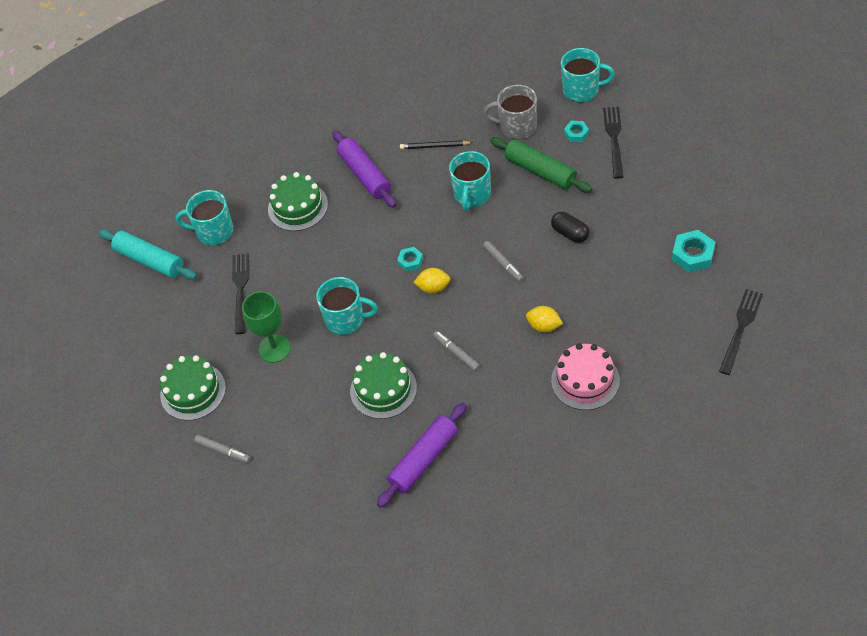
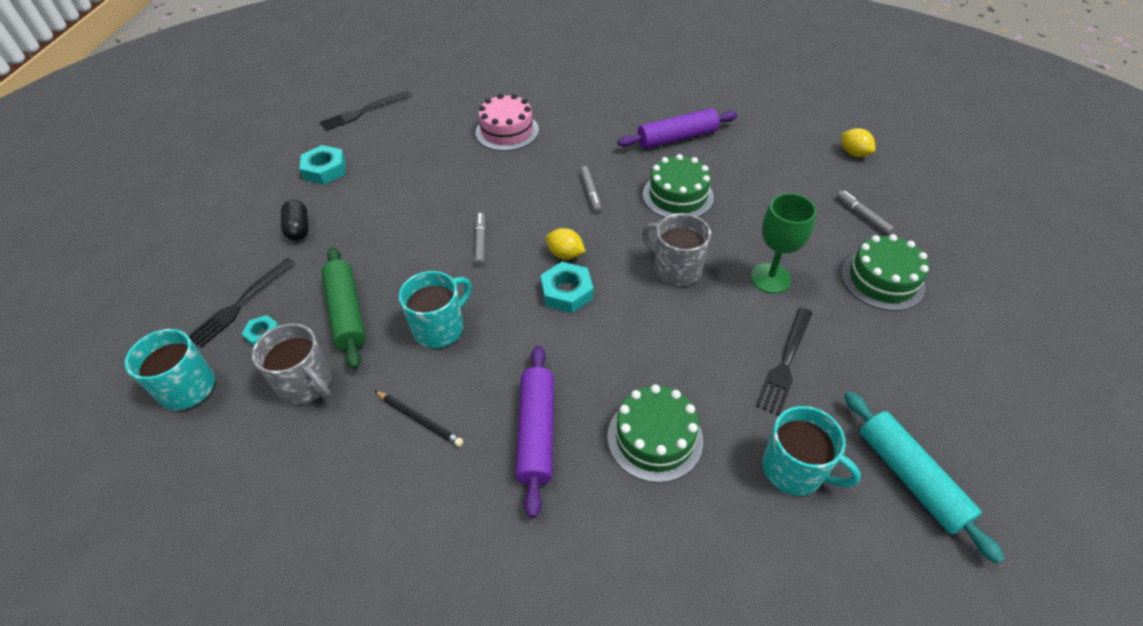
camera: 155 degrees left, 5 degrees down
(346, 319) = (675, 269): turquoise mug -> grey mug
(410, 261) = (567, 292): turquoise nut -> turquoise nut, size x1.67
(544, 326) = (498, 177): yellow lemon -> yellow lemon (854, 153)
(570, 233) = (394, 236): black capsule -> black capsule (298, 229)

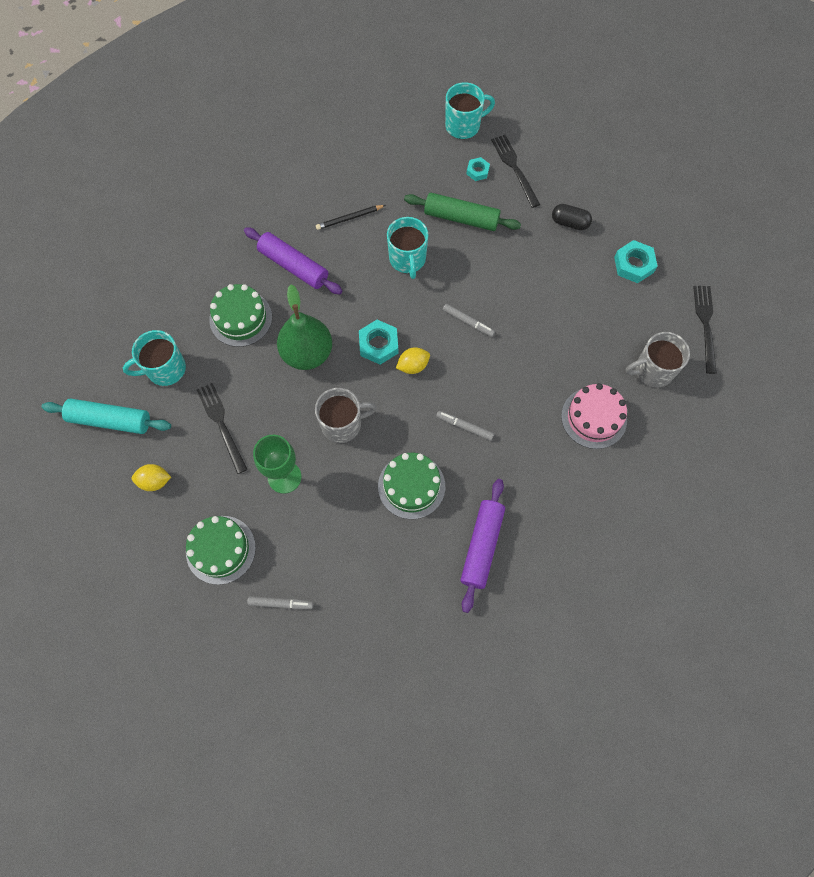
camera: 125 degrees right, 20 degrees up
(306, 384) = (419, 178): grey mug -> grey mug (652, 371)
(633, 343) = (307, 353): none -> green pear
(854, 153) = (347, 678): yellow lemon -> yellow lemon (155, 481)

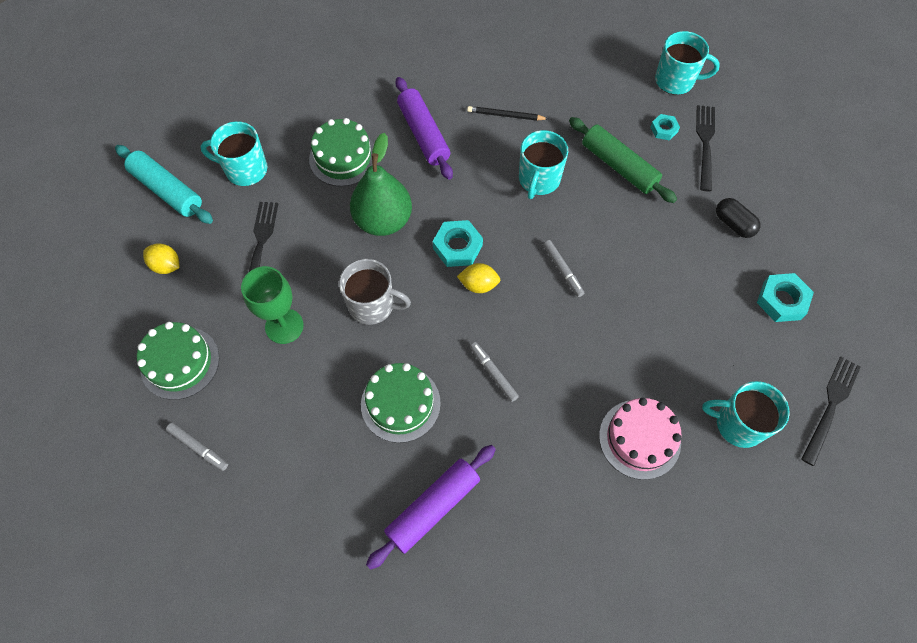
camera: 30 degrees right, 5 degrees down
(652, 371) = (738, 424): grey mug -> turquoise mug

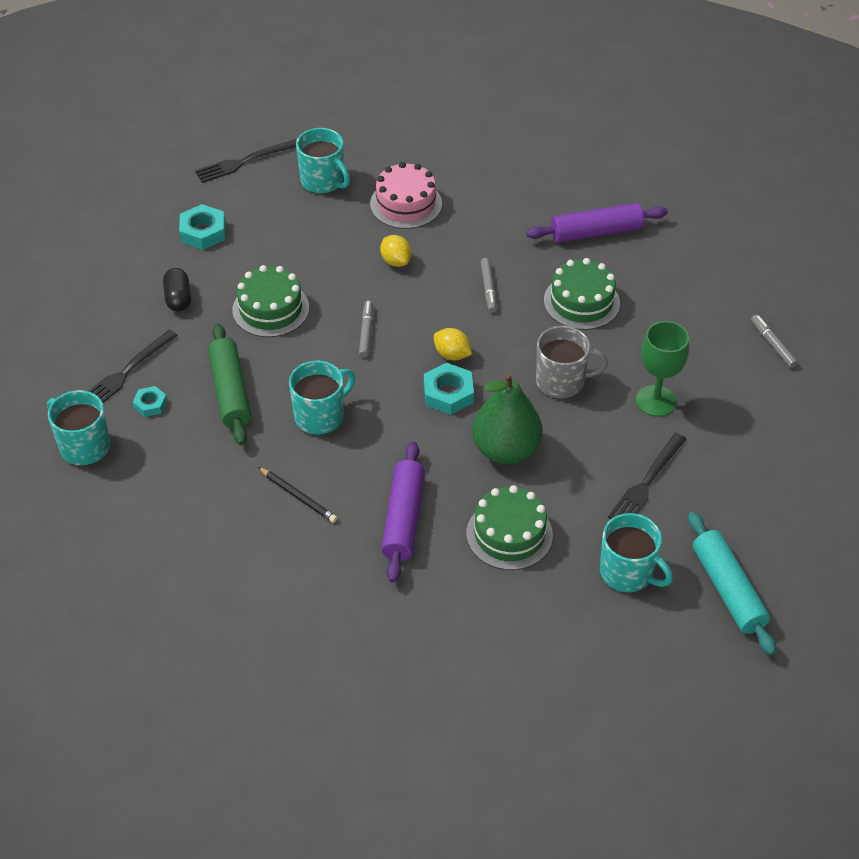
camera: 150 degrees left, 15 degrees down
(166, 266) = (754, 507): yellow lemon -> yellow lemon (396, 261)
(180, 362) = (768, 414): green cake -> green cake (270, 309)
(373, 305) = (562, 381): grey mug -> grey mug turned 135 degrees clockwise

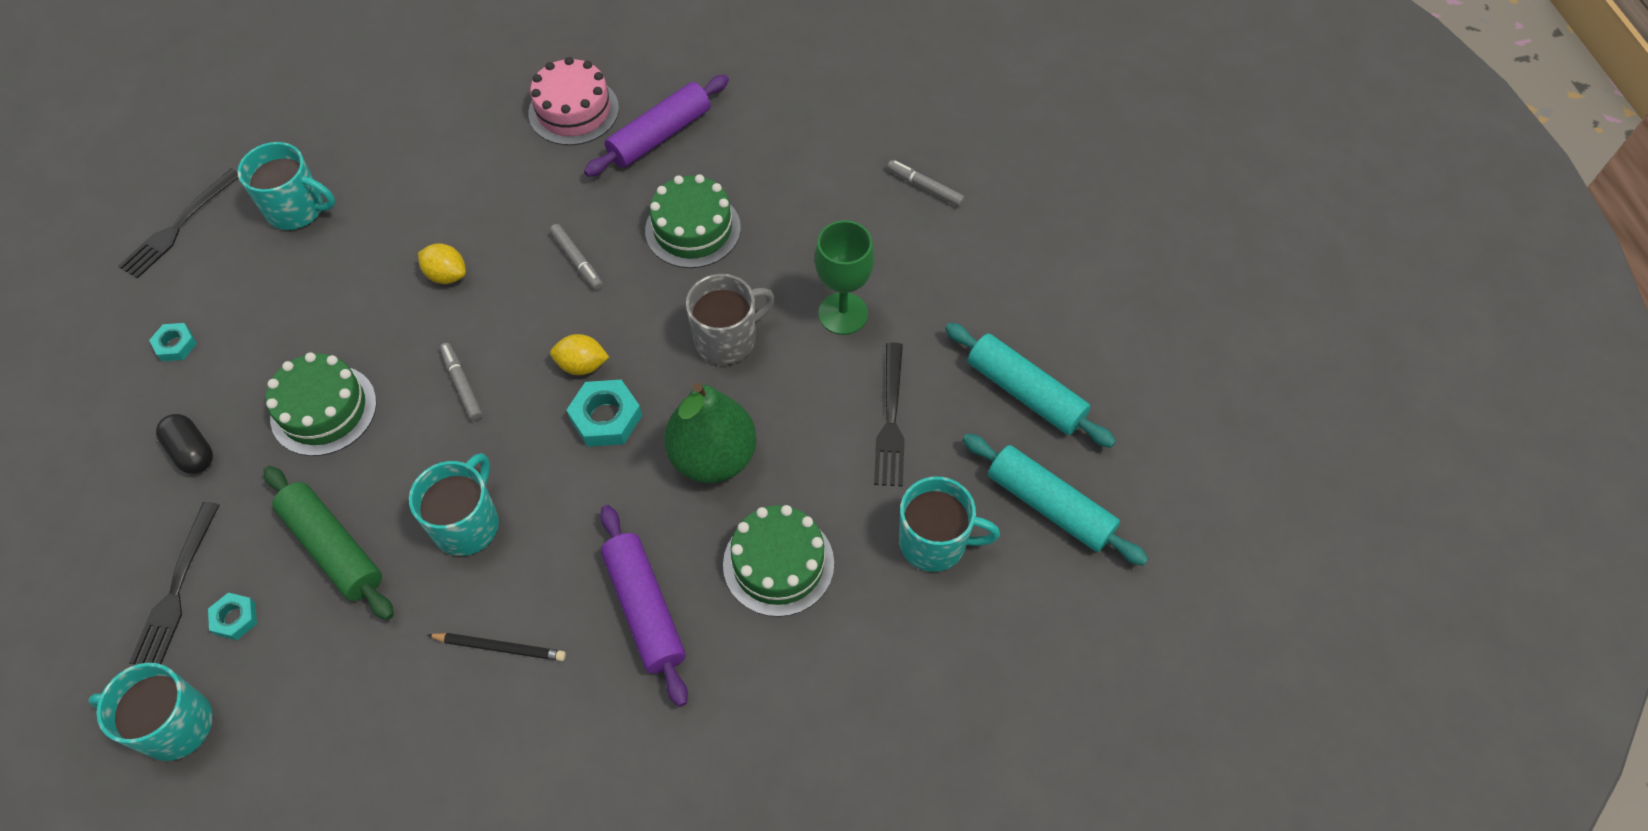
camera: 30 degrees left, 10 degrees up
(203, 232) = (176, 345): turquoise nut -> turquoise nut, size x0.60
(406, 204) = (417, 195): pink cake -> pink cake (573, 111)
(759, 510) = (1025, 393): none -> turquoise rolling pin

